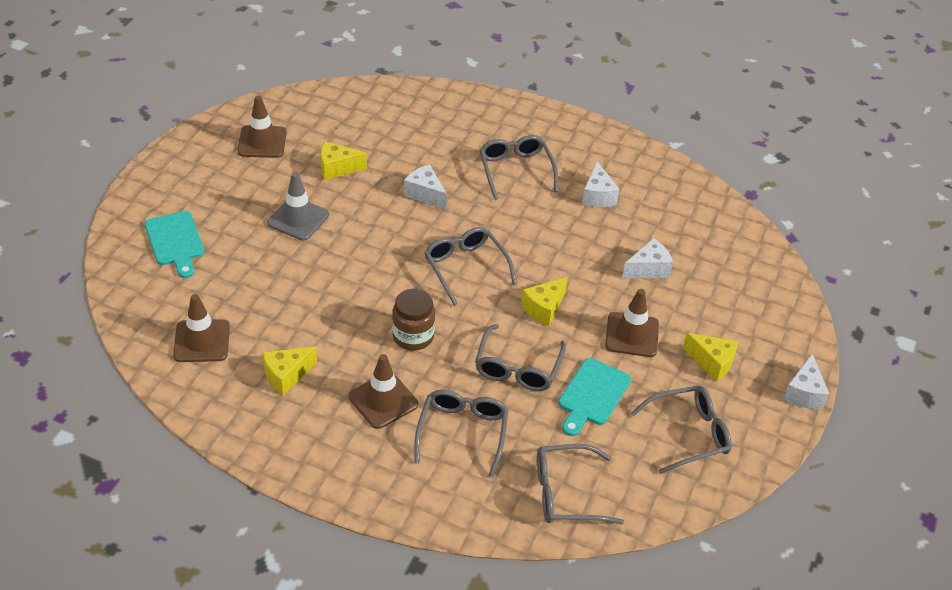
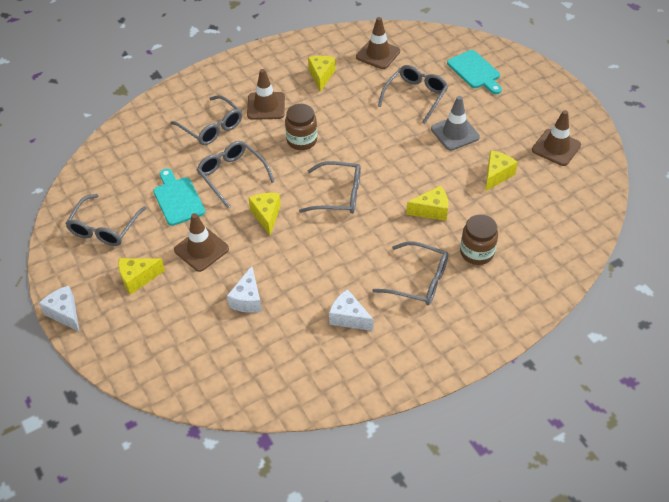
camera: 130 degrees right, 5 degrees up
(175, 241) = (475, 71): turquoise cutting board -> turquoise cutting board turned 135 degrees counterclockwise
(425, 194) = (431, 210): white cheese -> yellow cheese
(449, 148) = (477, 252): none -> brown jar
(566, 493) = (130, 149): grey glasses -> grey glasses (415, 96)

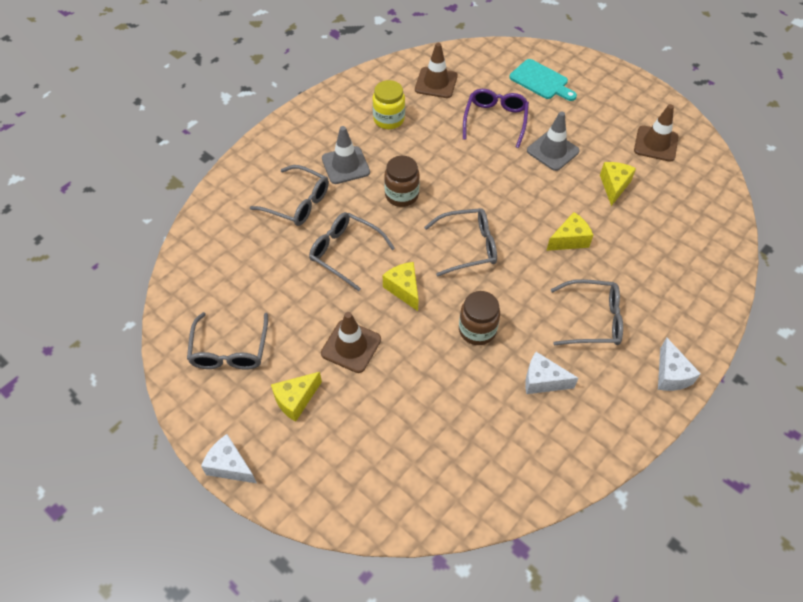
camera: 20 degrees left, 5 degrees up
(178, 199) = (298, 294): turquoise cutting board -> none
(248, 299) = (428, 390): white cheese -> white cheese (671, 375)
(266, 106) = (345, 165): brown traffic cone -> grey traffic cone
(321, 76) = (389, 119): yellow cheese -> yellow jar
(415, 96) = (495, 120): grey glasses -> purple glasses
(477, 252) = (634, 274): brown jar -> brown jar (477, 330)

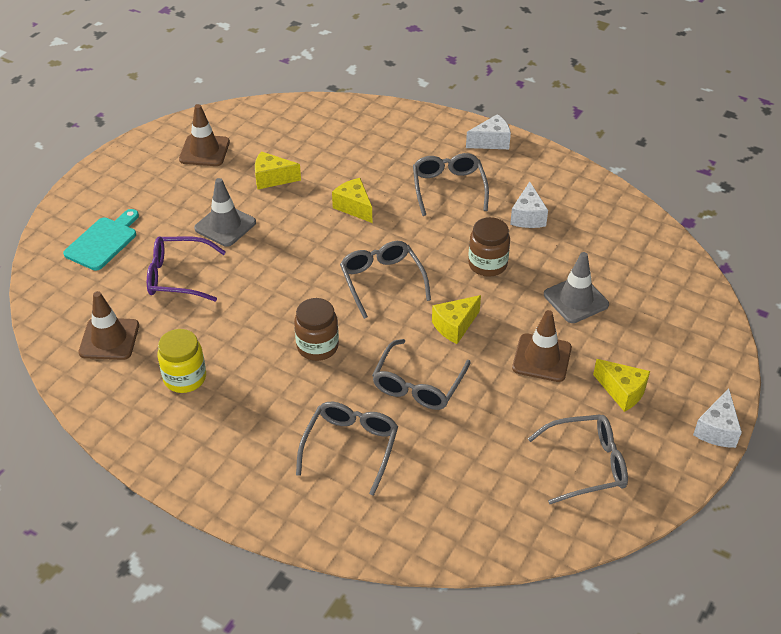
camera: 100 degrees left, 10 degrees down
(345, 165) = (276, 409): grey traffic cone -> grey traffic cone (576, 300)

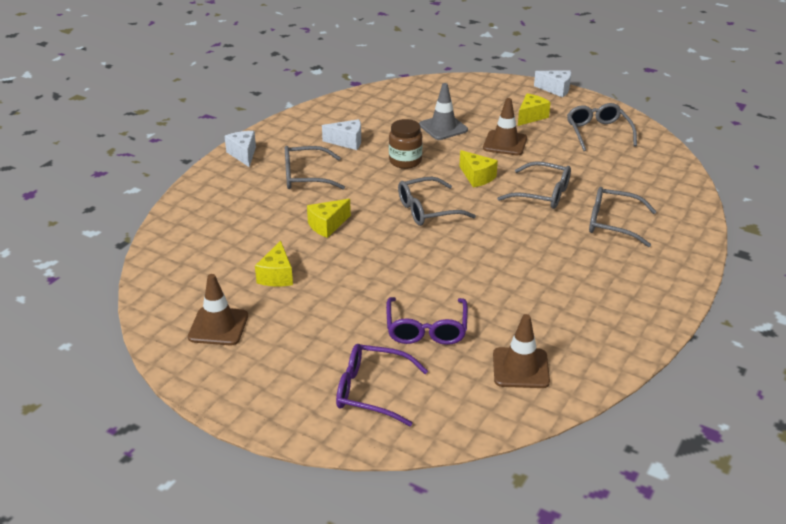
camera: 90 degrees left, 10 degrees down
(103, 241) = (372, 391): turquoise cutting board -> purple glasses
(185, 378) = (561, 313): yellow jar -> none
(225, 225) = (349, 303): grey traffic cone -> none
(317, 346) = (510, 241): brown jar -> none

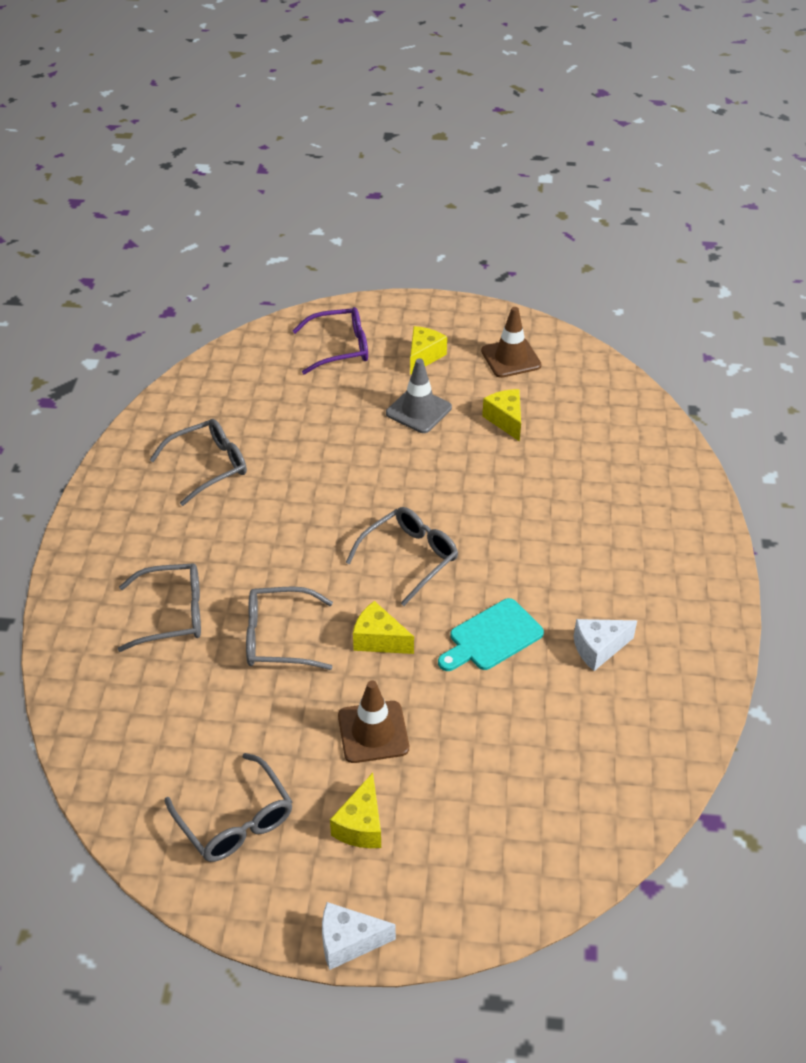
camera: 155 degrees right, 10 degrees up
(243, 154) = (708, 573): white cheese -> none
(306, 176) = (595, 562): grey glasses -> grey glasses (208, 466)
(327, 225) = (507, 496): yellow cheese -> yellow cheese (424, 356)
(405, 161) = (492, 637): brown jar -> turquoise cutting board
(426, 329) = (325, 412): purple glasses -> none
(443, 127) = (485, 737): grey traffic cone -> grey traffic cone (418, 410)
(520, 368) = (223, 403): brown traffic cone -> none

